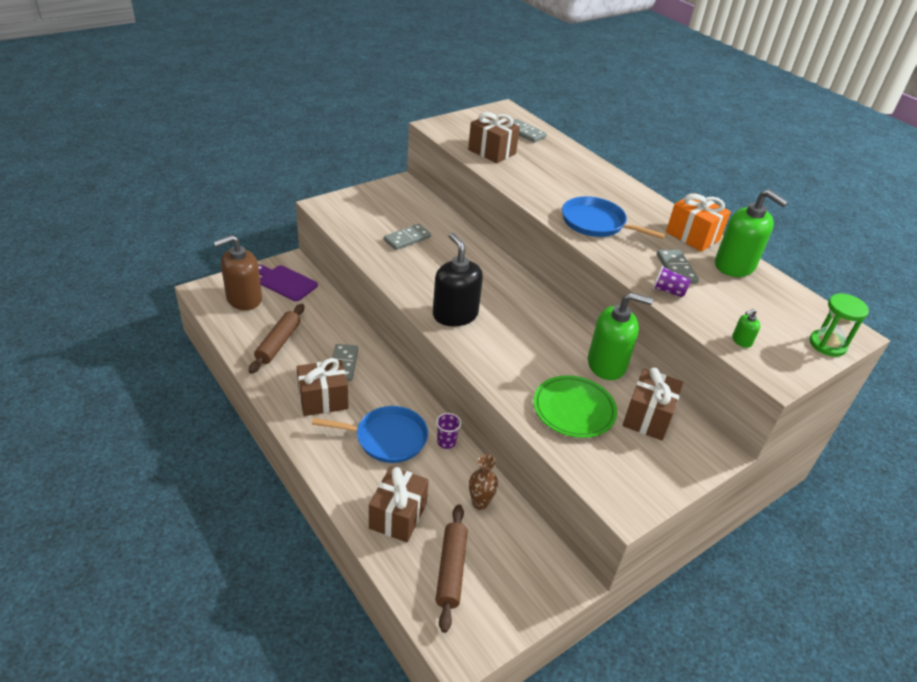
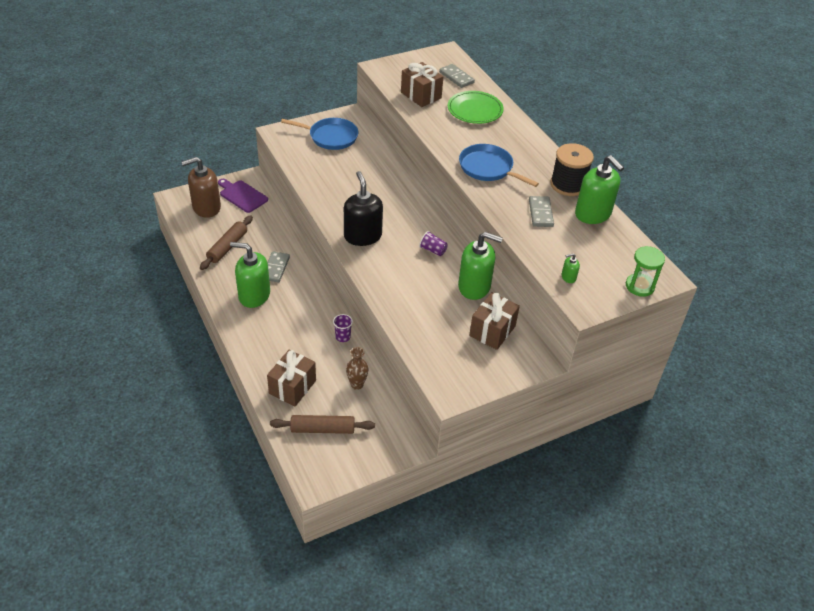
camera: 10 degrees right, 5 degrees up
(323, 400) = (254, 295): brown gift -> green soap dispenser
(387, 438) = (297, 329): blue pan -> blue pan (331, 137)
(407, 239) = (340, 167): grey domino -> none
(451, 570) = (322, 429): brown rolling pin -> brown rolling pin turned 75 degrees clockwise
(574, 409) = (435, 320): green plate -> green plate (475, 110)
(668, 291) = (525, 232): purple cup -> purple cup (433, 250)
(692, 236) = (568, 185): orange gift -> black spool

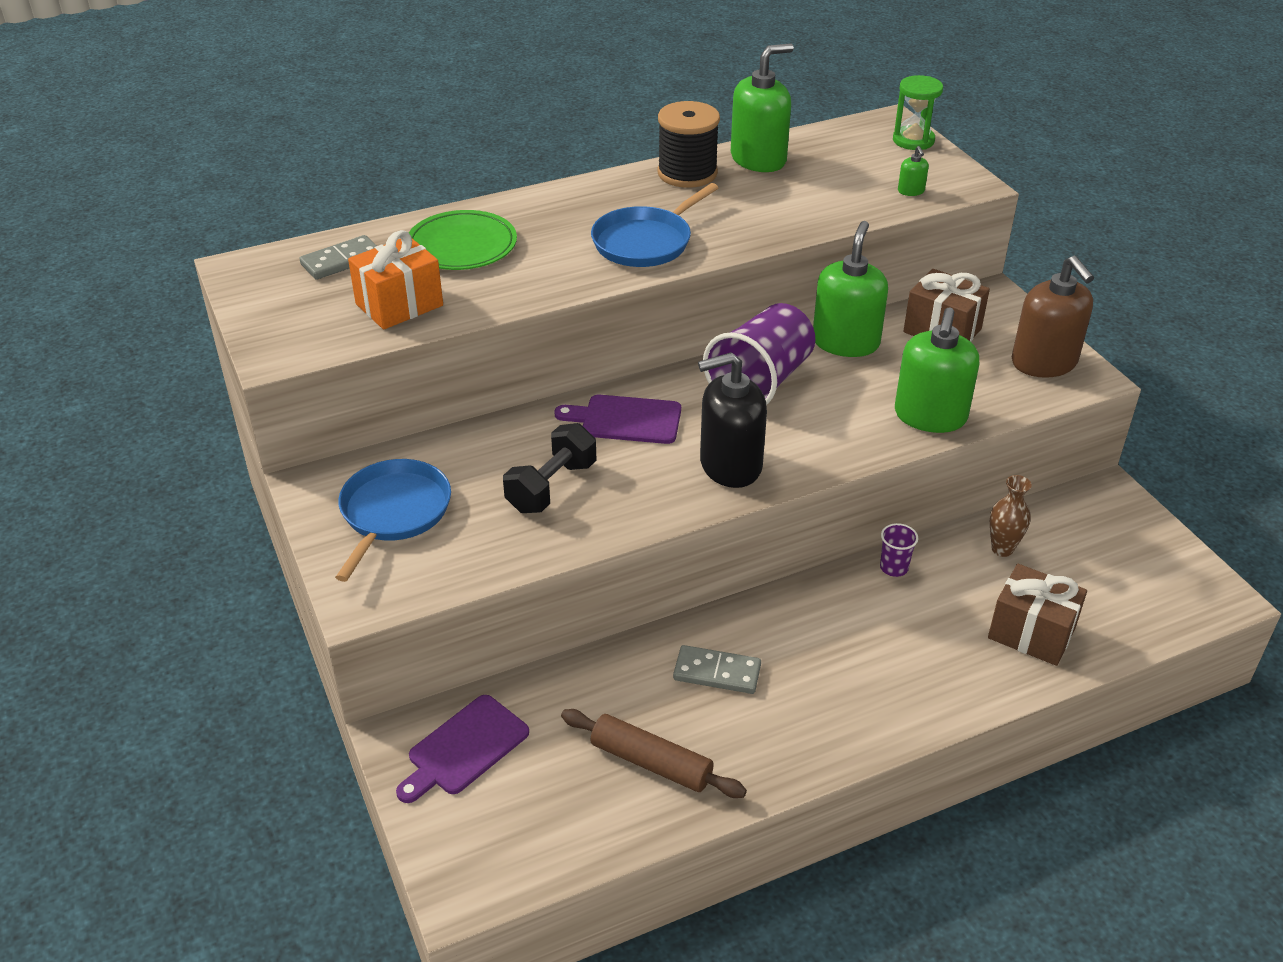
camera: 85 degrees left, 5 degrees down
(206, 207) = (504, 818): brown soap dispenser -> brown soap dispenser (1044, 362)
(254, 295) = (802, 704): green soap dispenser -> green soap dispenser (930, 416)
(322, 429) = (1111, 591): brown rolling pin -> none
(347, 179) = (551, 487): none -> black dumbbell
(397, 202) = (626, 419): none -> purple cutting board
(421, 95) = (399, 305): brown gift -> orange gift
(433, 250) = (760, 382): purple cup -> purple cup, size x2.35
(540, 213) = (764, 202): grey domino -> none

